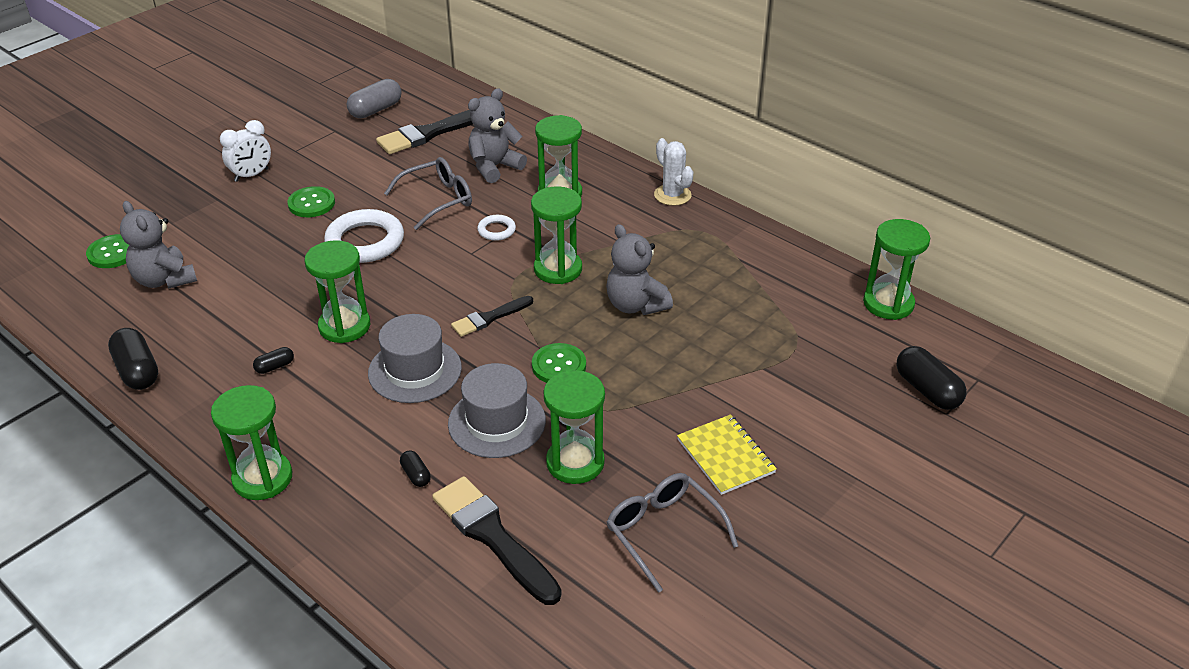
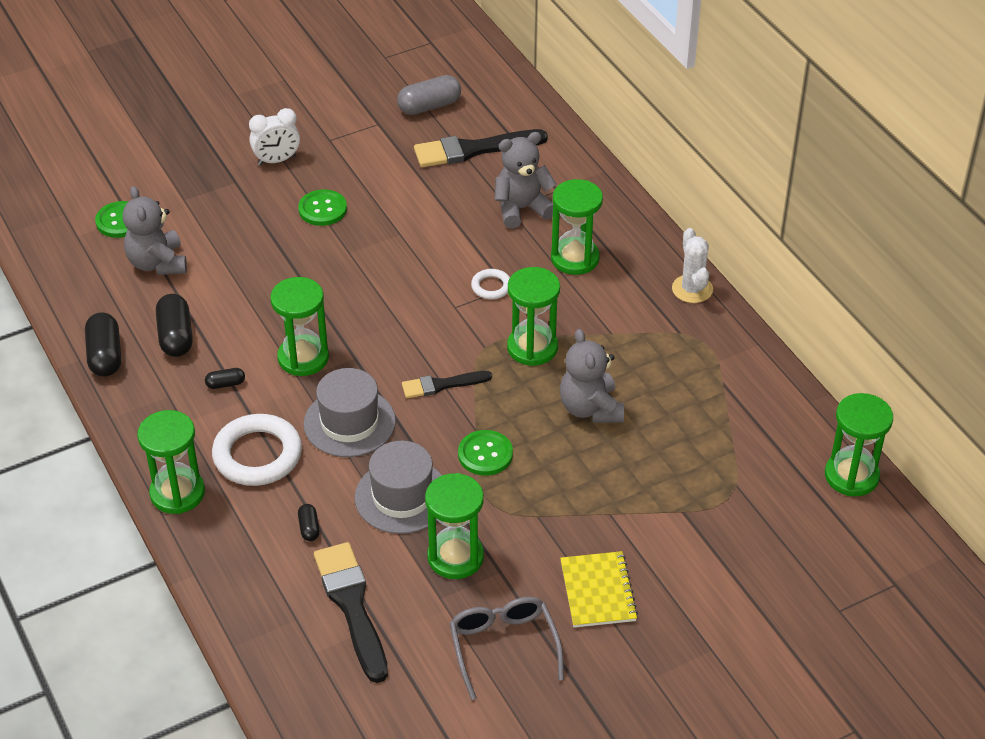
camera: 20 degrees right, 5 degrees up
(365, 242) = (357, 267): white ring -> white ring (257, 455)
(438, 200) = (448, 235): grey glasses -> none
(927, 390) = (834, 581): black capsule -> black capsule (175, 336)

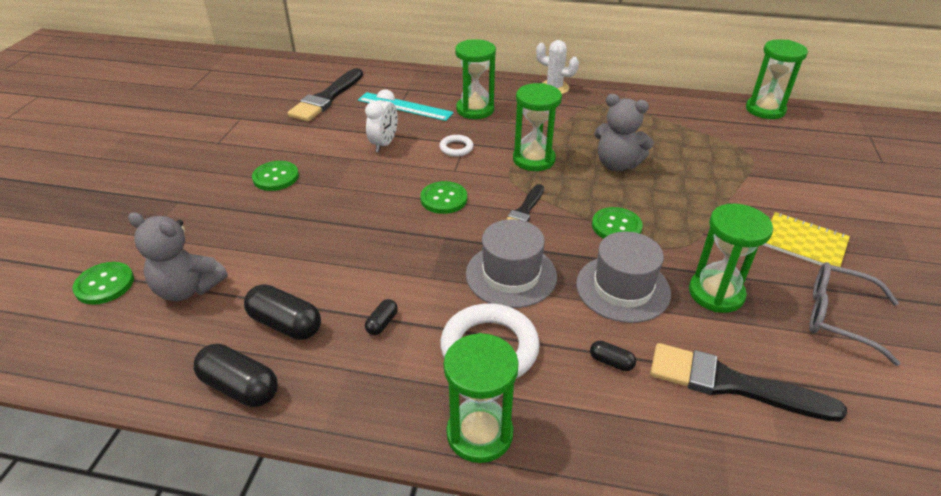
camera: 50 degrees left, 5 degrees down
(277, 160) = (194, 172): white clock -> white clock (384, 144)
(303, 358) = (410, 263): green hourglass -> none
(405, 326) = (444, 199): none -> green button
(429, 106) = (262, 94): grey capsule -> none
(522, 209) = (404, 106): grey teddy bear -> turquoise ruler

